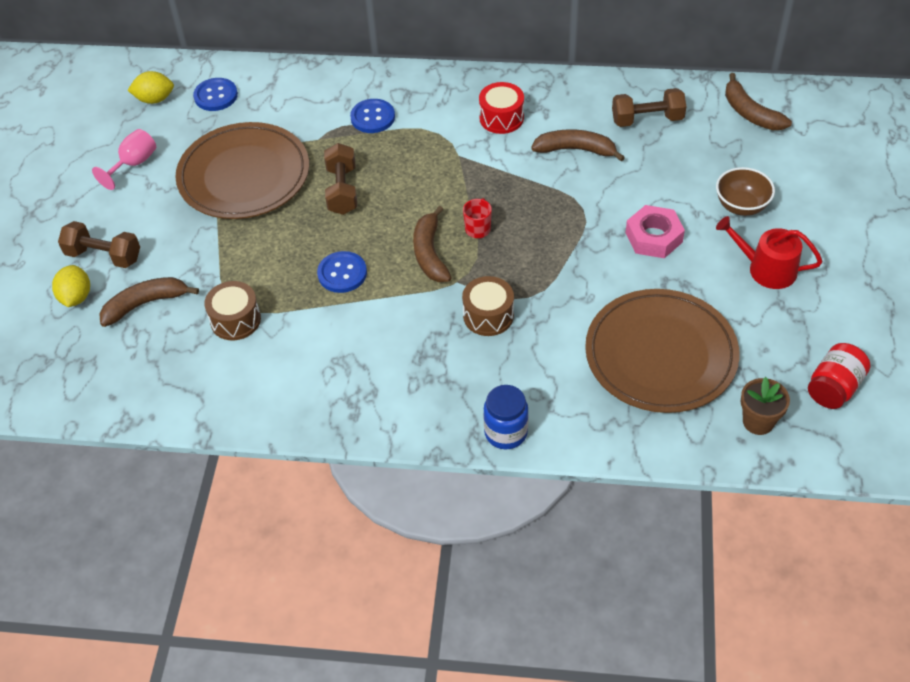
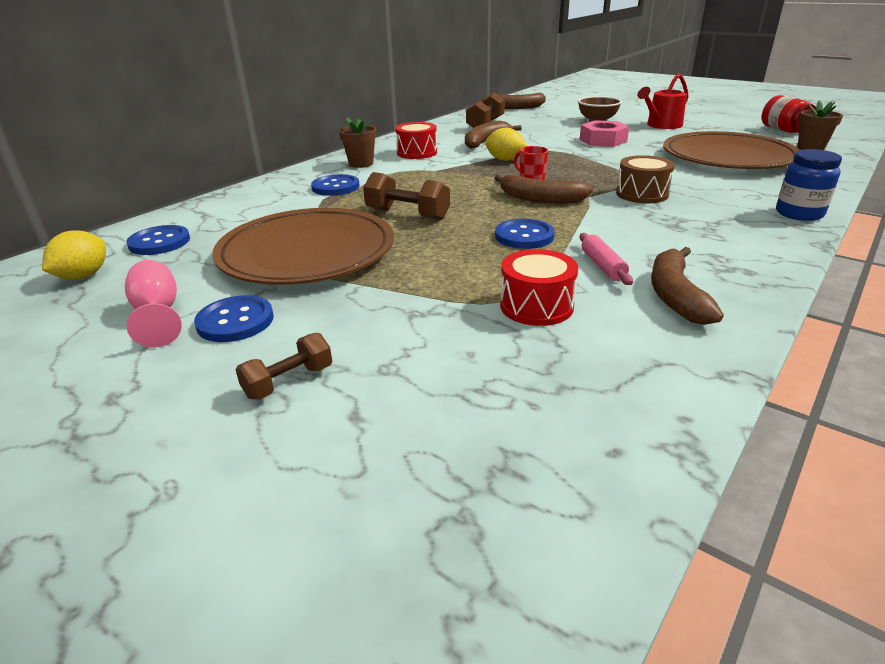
camera: 60 degrees left, 20 degrees down
(76, 297) = (341, 434): yellow lemon -> yellow lemon (505, 160)
(103, 256) = (289, 382): brown dumbbell -> brown dumbbell, size x0.65
(144, 199) = (235, 321): none -> blue button
(145, 304) = (434, 367): brown banana -> brown banana (675, 295)
(235, 320) = (536, 306): brown drum -> red drum
(314, 334) = (602, 266): none -> pink rolling pin
(441, 99) = (361, 164): none -> brown flower pot

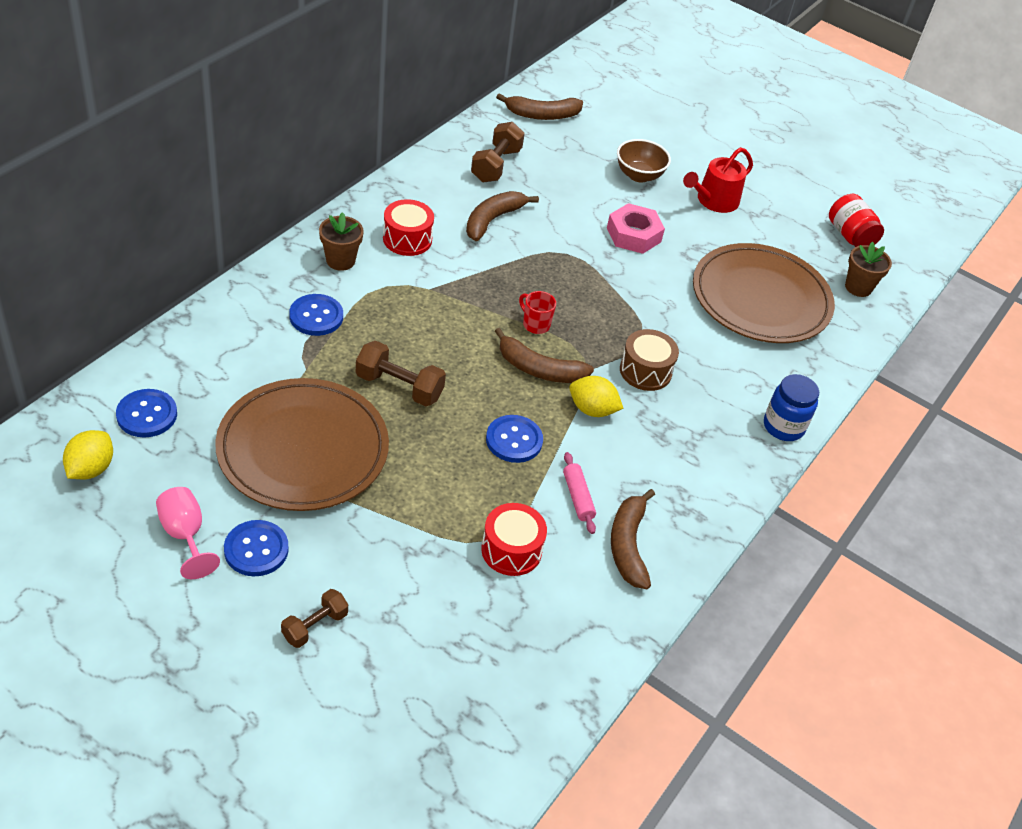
camera: 10 degrees left, 15 degrees up
(505, 160) = (511, 272): yellow lemon -> yellow lemon (592, 410)

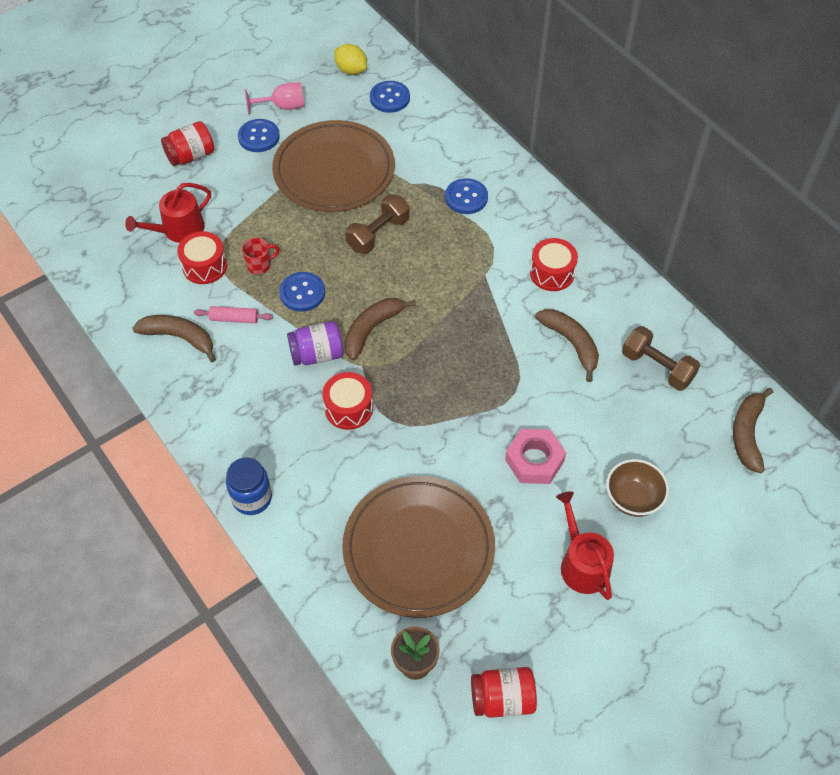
camera: 115 degrees right, 10 degrees up
(315, 626) = (191, 156): brown dumbbell -> red jar
(340, 261) = (530, 223): brown flower pot -> none
(461, 598) = (178, 230): none -> red watering can
(535, 324) = (425, 341): red mug -> red mug (260, 265)
(592, 410) = (317, 354): yellow lemon -> purple jar
(645, 371) = (349, 408): brown drum -> red drum

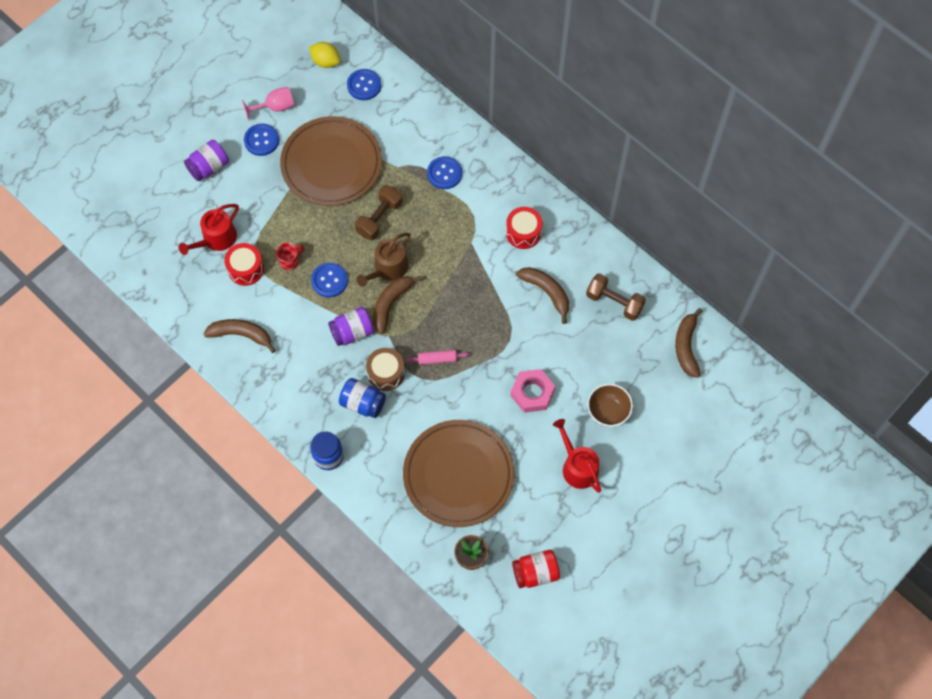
camera: 10 degrees left, 10 degrees up
(191, 156) = (209, 167): red jar -> purple jar
(234, 318) = (280, 311): pink rolling pin -> pink rolling pin (437, 359)
(311, 440) = (363, 403): none -> blue jar
(349, 408) = (386, 373): red drum -> brown drum
(377, 289) = (388, 268): none -> brown watering can

